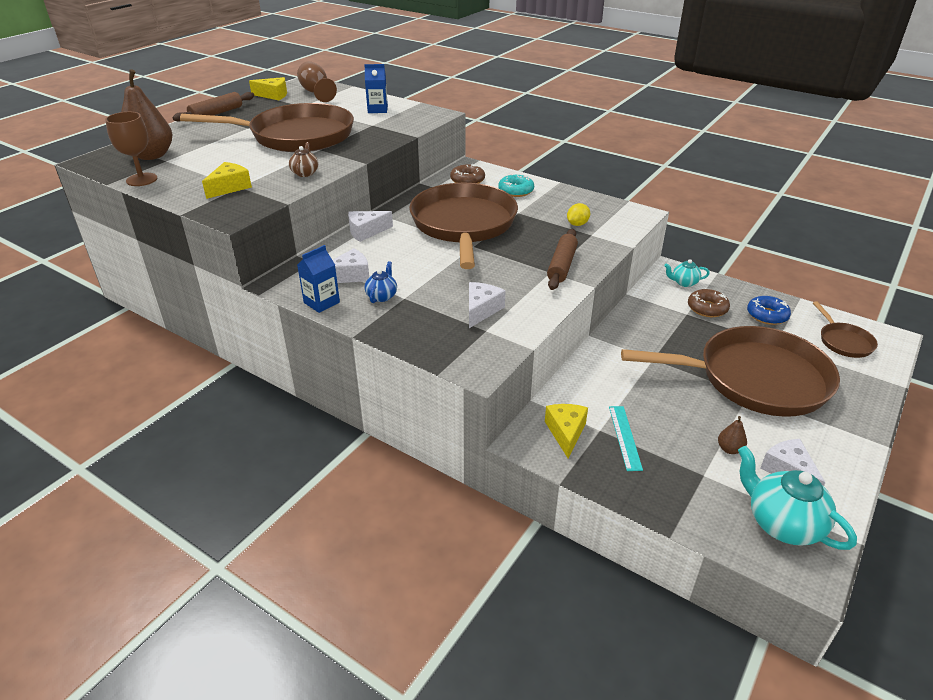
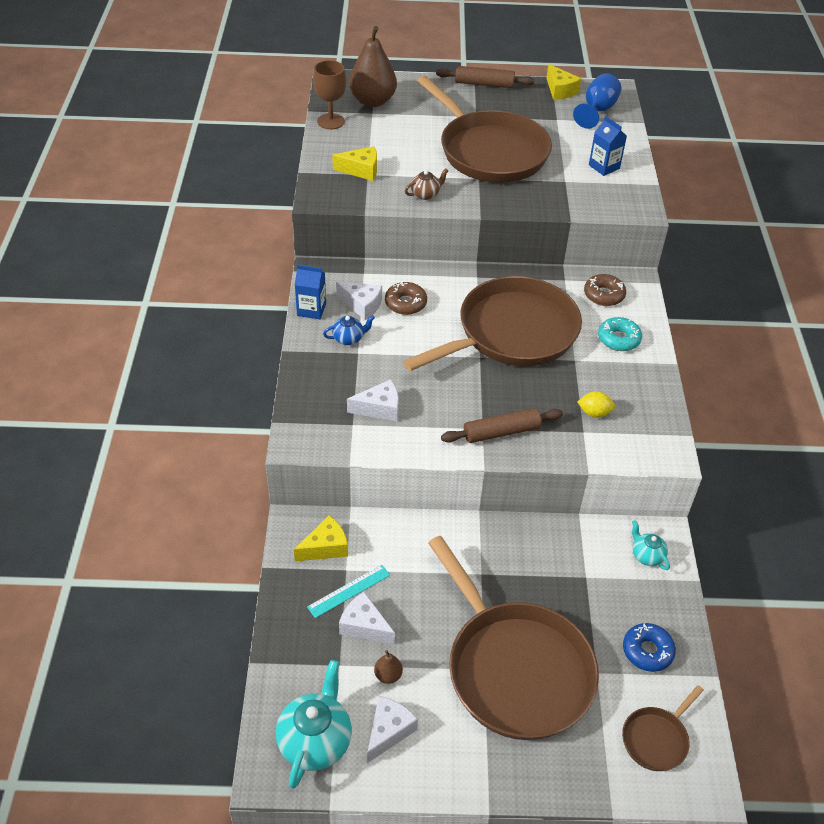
camera: 55 degrees right, 10 degrees up
(316, 93) = (597, 110): brown goblet -> blue goblet
(366, 232) = (438, 278): white cheese -> white cheese (364, 626)
(707, 308) = (612, 592): brown donut -> brown donut (405, 303)

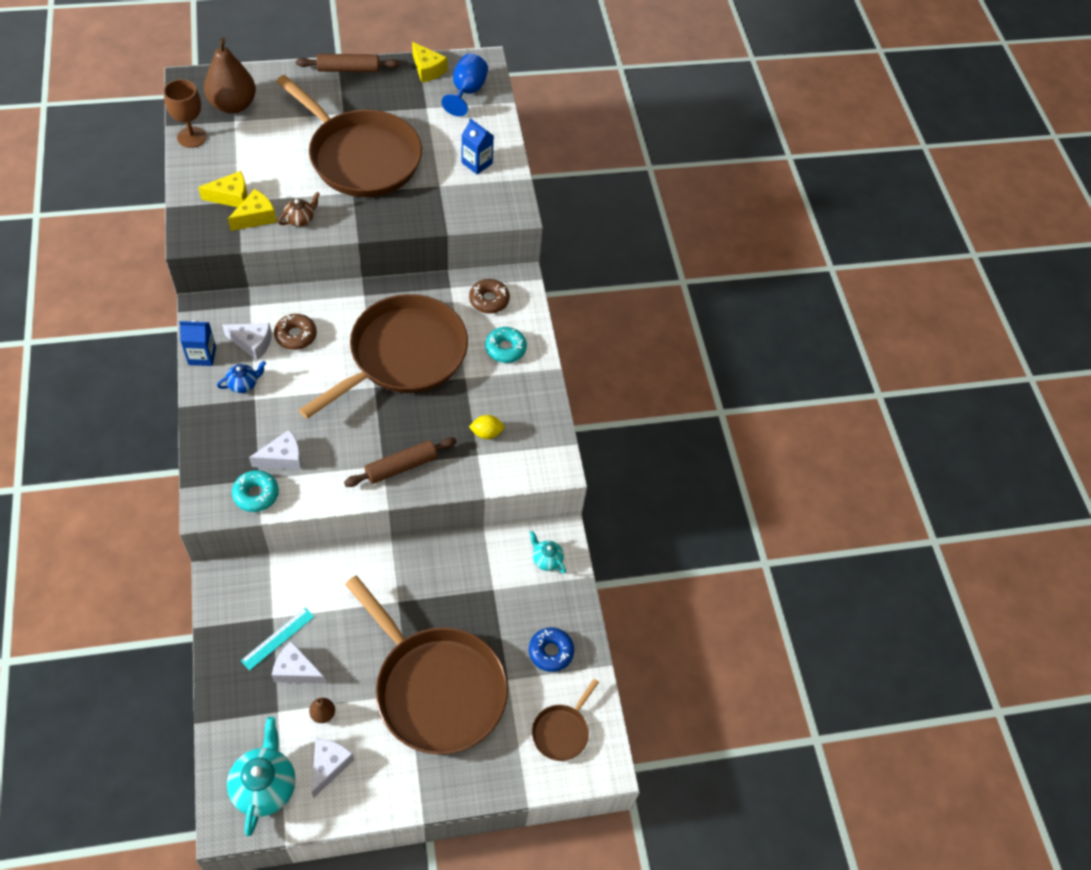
camera: 15 degrees left, 10 degrees up
(325, 547) = (250, 598): yellow cheese -> yellow cheese (255, 217)
(348, 438) = (256, 494): none -> turquoise donut

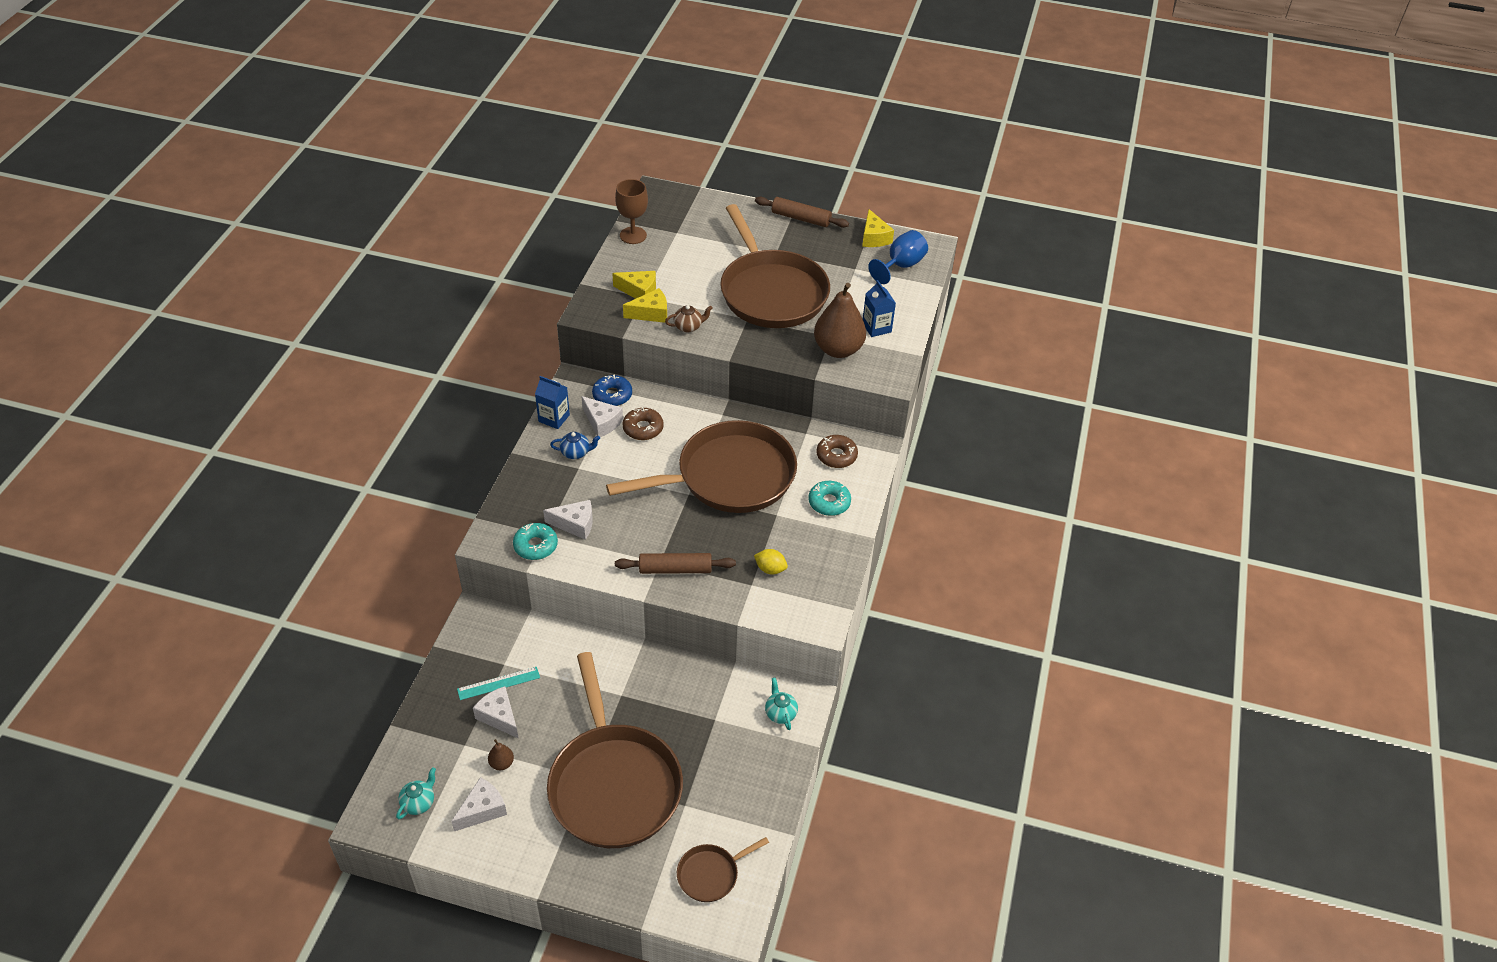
camera: 30 degrees right, 10 degrees down
(233, 105) = (682, 220): brown pear -> brown pear (838, 349)
(265, 786) = (419, 803): turquoise teapot -> turquoise teapot, size x0.53
(551, 652) = (739, 798): blue donut -> blue donut (612, 395)

